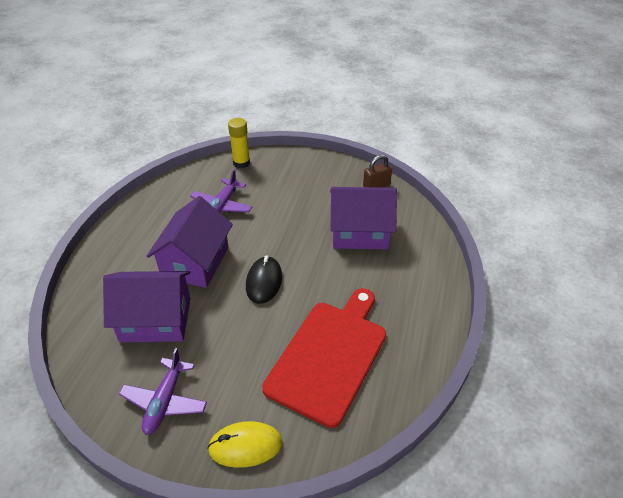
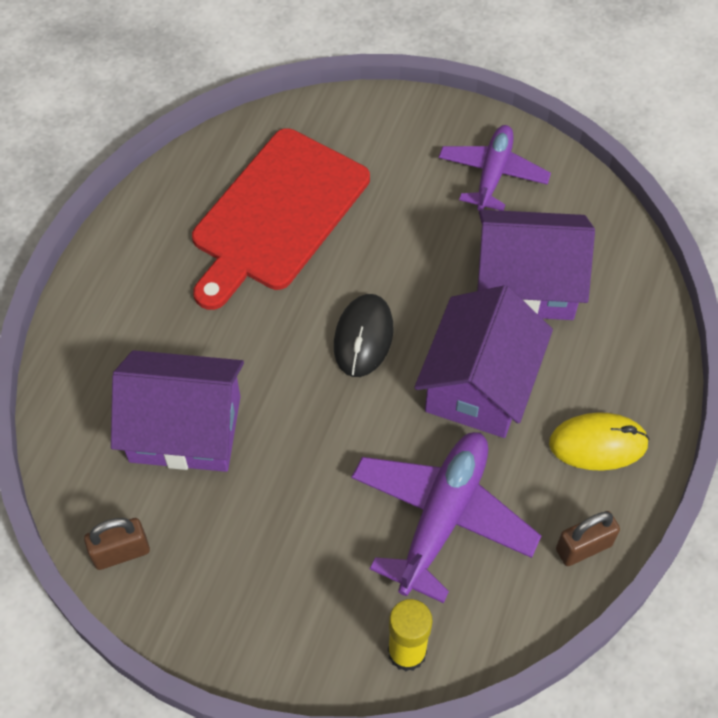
camera: 175 degrees left, 15 degrees up
(153, 199) = (583, 547): none -> brown padlock
(222, 205) = (442, 517): purple plane -> purple plane, size x1.50
(245, 446) = (391, 121): yellow mouse -> yellow mouse (598, 444)

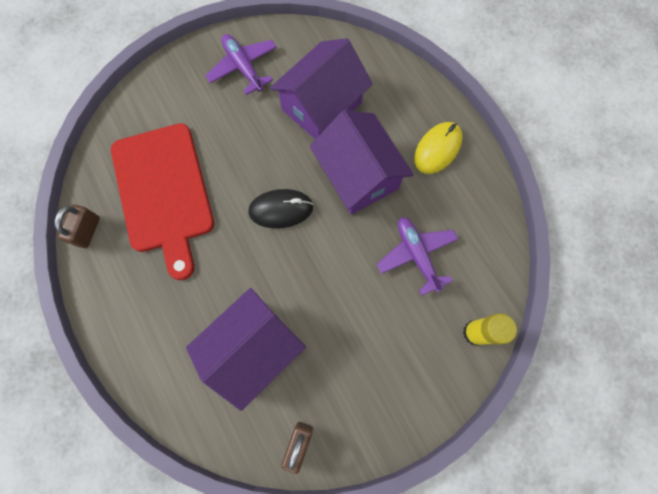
camera: 50 degrees left, 15 degrees up
(363, 337) = (281, 209): black mouse -> black mouse turned 60 degrees counterclockwise
(442, 517) = (416, 255): purple plane -> purple plane, size x0.67
(583, 547) = (485, 202): brown padlock -> brown padlock (88, 231)

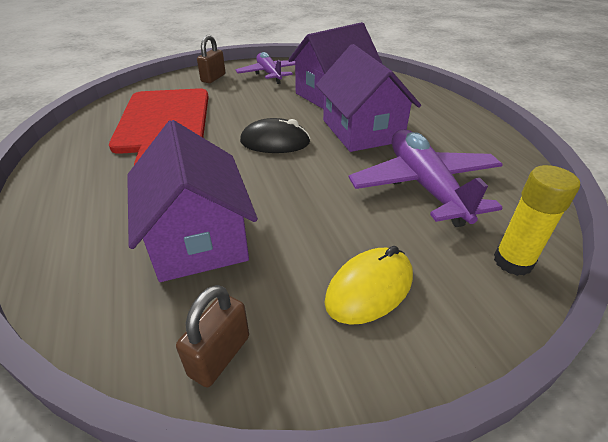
camera: 10 degrees right, 35 degrees down
(88, 231) = (74, 136): brown padlock -> brown padlock (213, 78)
(253, 348) = (198, 238): purple house -> purple house turned 75 degrees counterclockwise
(416, 255) = (424, 186): purple plane -> purple plane, size x1.50
(437, 149) = (446, 123): yellow mouse -> yellow mouse (369, 289)

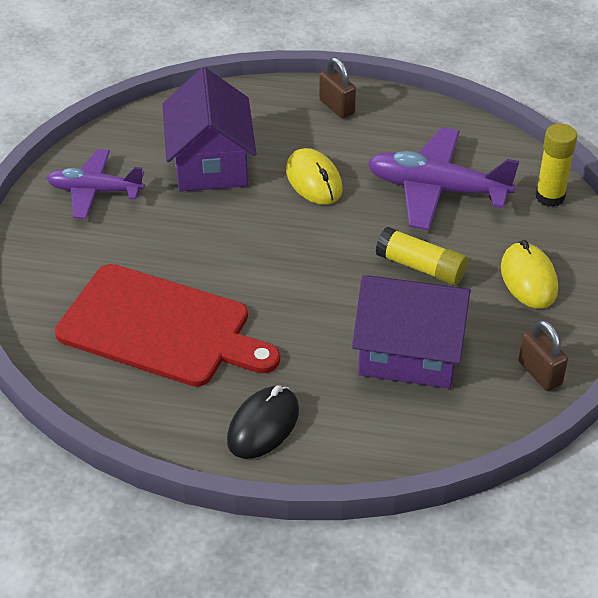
camera: 60 degrees left, 5 degrees up
(213, 78) = (56, 247): brown padlock -> brown padlock (337, 107)
(275, 142) = (286, 252): black mouse -> black mouse (263, 425)
(317, 208) = (420, 267): none -> yellow glue stick
(362, 130) = (314, 181): purple house -> yellow mouse

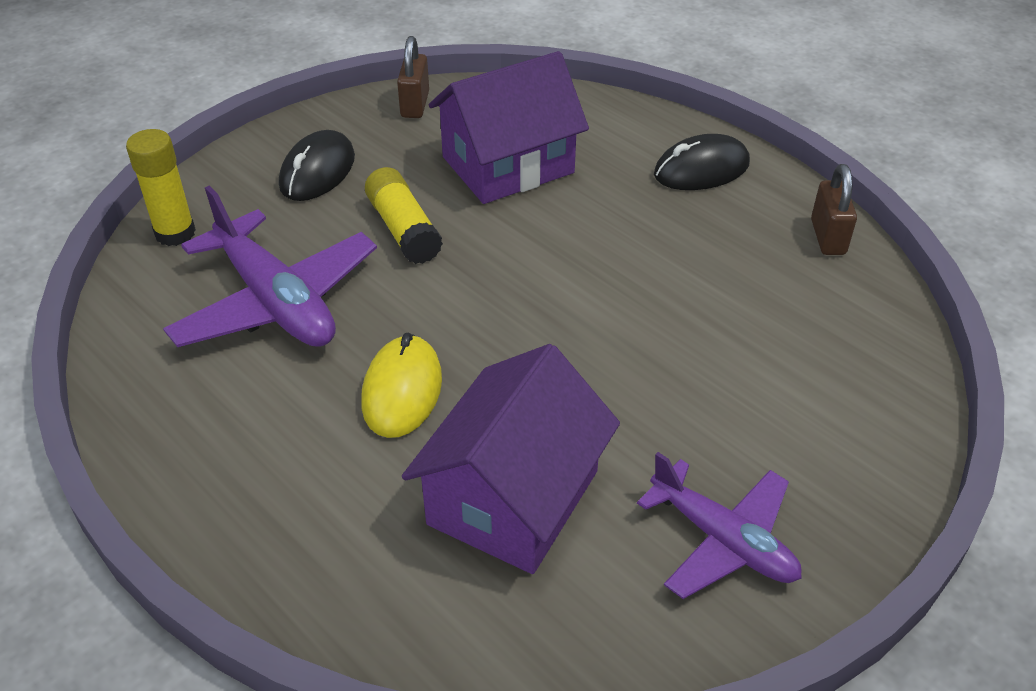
camera: 145 degrees left, 0 degrees up
(160, 328) = (746, 298): red cutting board -> none
(337, 107) = (237, 498): brown padlock -> brown padlock (828, 237)
(409, 353) = (508, 165): purple house -> purple house turned 75 degrees counterclockwise
(528, 279) = (317, 171): yellow mouse -> black mouse

